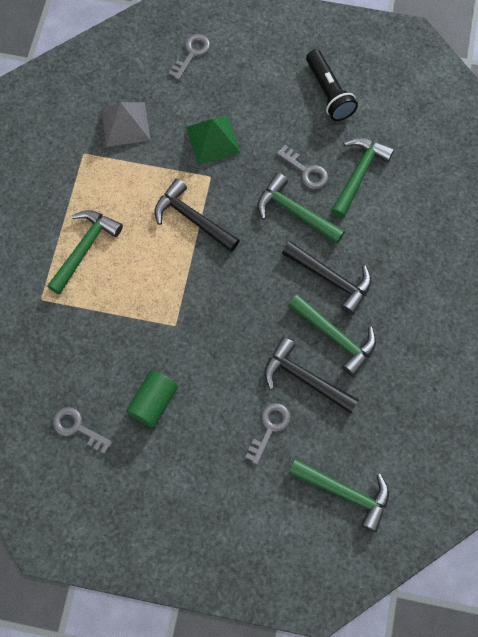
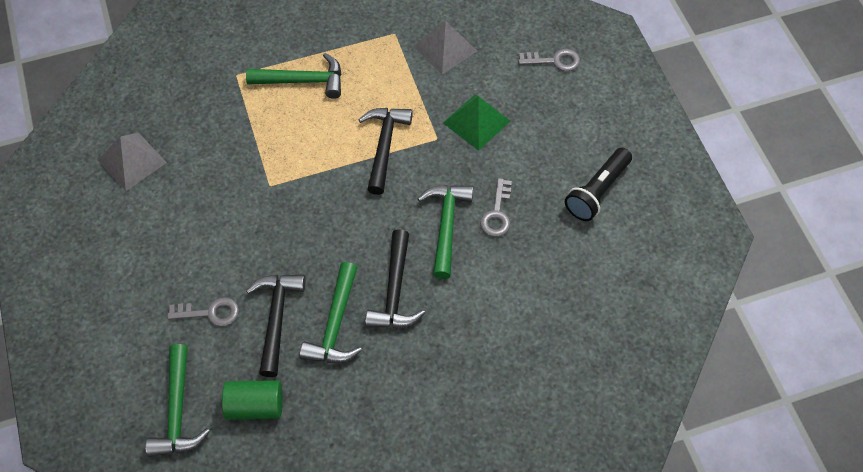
camera: 60 degrees right, 10 degrees down
(77, 428) = (132, 161): grey key -> grey pyramid
(153, 402) = (186, 206): green cylinder -> green cylinder (255, 405)
(359, 174) = (525, 261): green hammer -> none

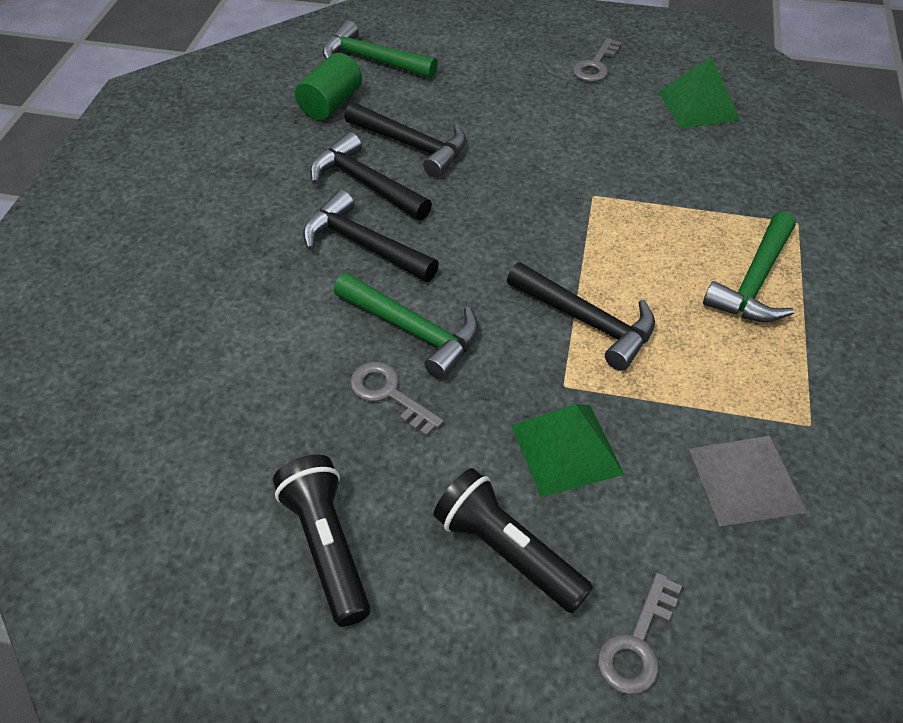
camera: 120 degrees right, 10 degrees down
(132, 161) = (698, 105): grey pyramid -> green pyramid
(210, 313) = (458, 105): grey key -> grey key (595, 65)
(335, 325) = (365, 183): green hammer -> black hammer
(547, 121) = (507, 551): none -> black flashlight

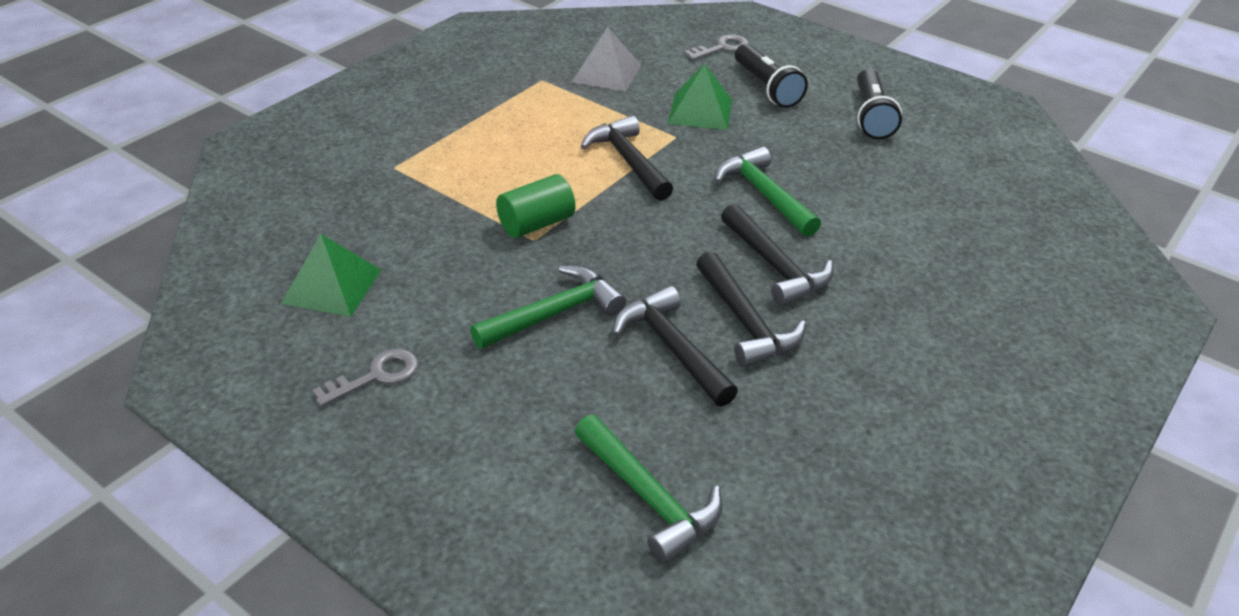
camera: 155 degrees left, 10 degrees down
(331, 104) = (740, 440): green cylinder -> green cylinder (536, 224)
(388, 394) = (802, 166): grey key -> none
(754, 282) = (480, 145): green hammer -> green hammer (555, 313)

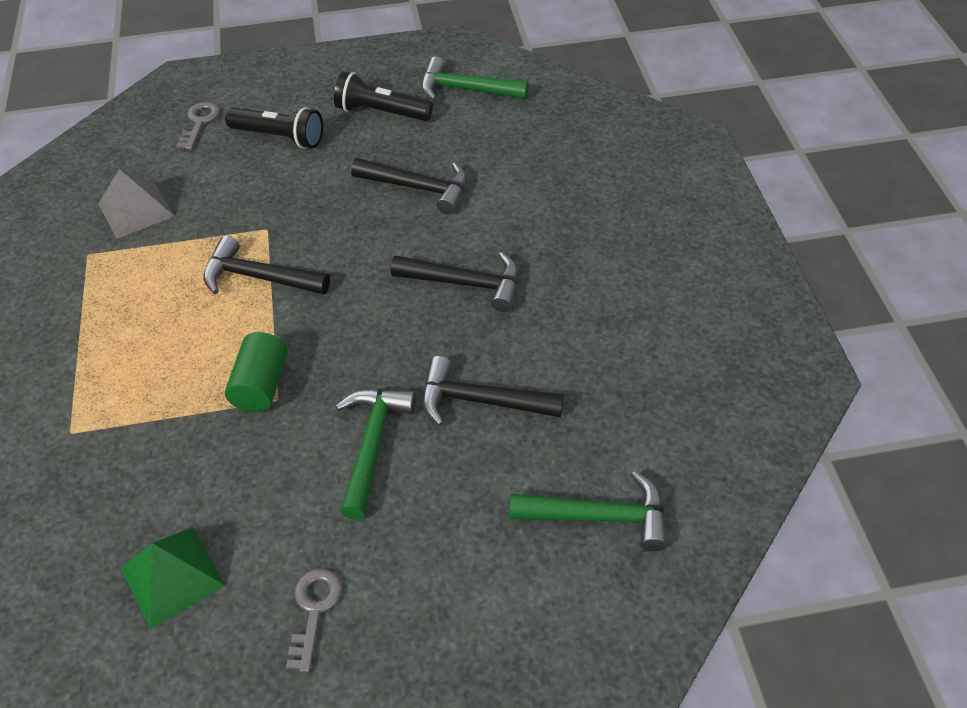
camera: 45 degrees left, 10 degrees up
(700, 111) = (256, 193): green pyramid -> none
(745, 322) = (500, 342): black hammer -> black hammer (419, 188)
(764, 194) = (389, 232): green hammer -> green hammer (465, 89)
(871, 116) = (381, 112): black flashlight -> black flashlight turned 150 degrees clockwise

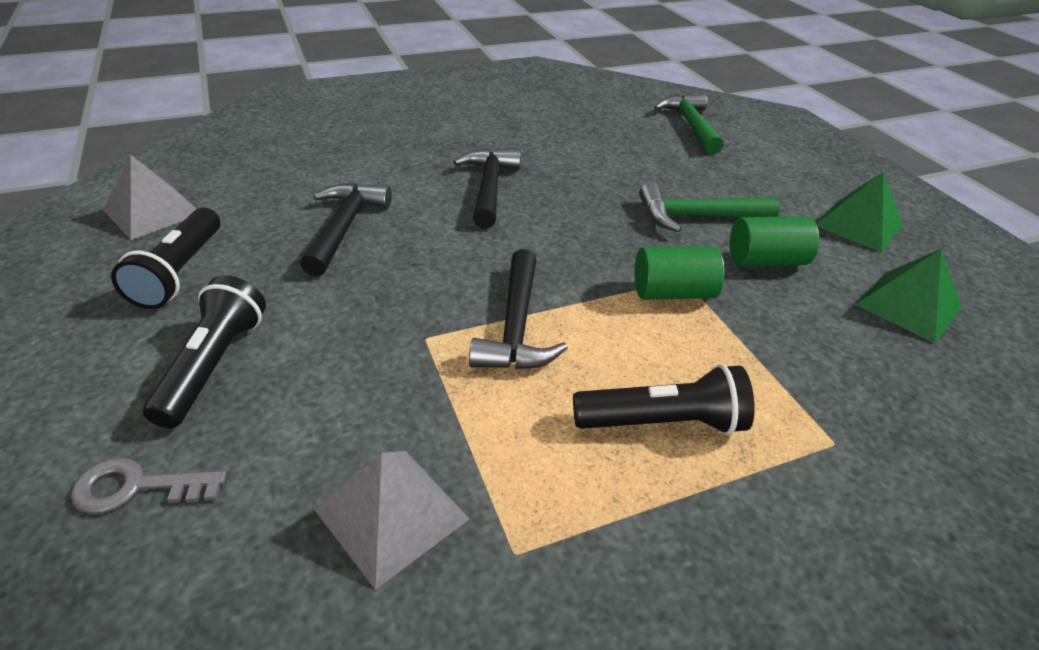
camera: 105 degrees left, 10 degrees down
(135, 339) = (662, 422): none -> black flashlight
(280, 478) = (766, 261): none -> green cylinder
(314, 610) = (859, 225): grey key -> green pyramid
(465, 89) = (152, 212): green hammer -> grey pyramid
(480, 401) = (621, 172): black hammer -> none

